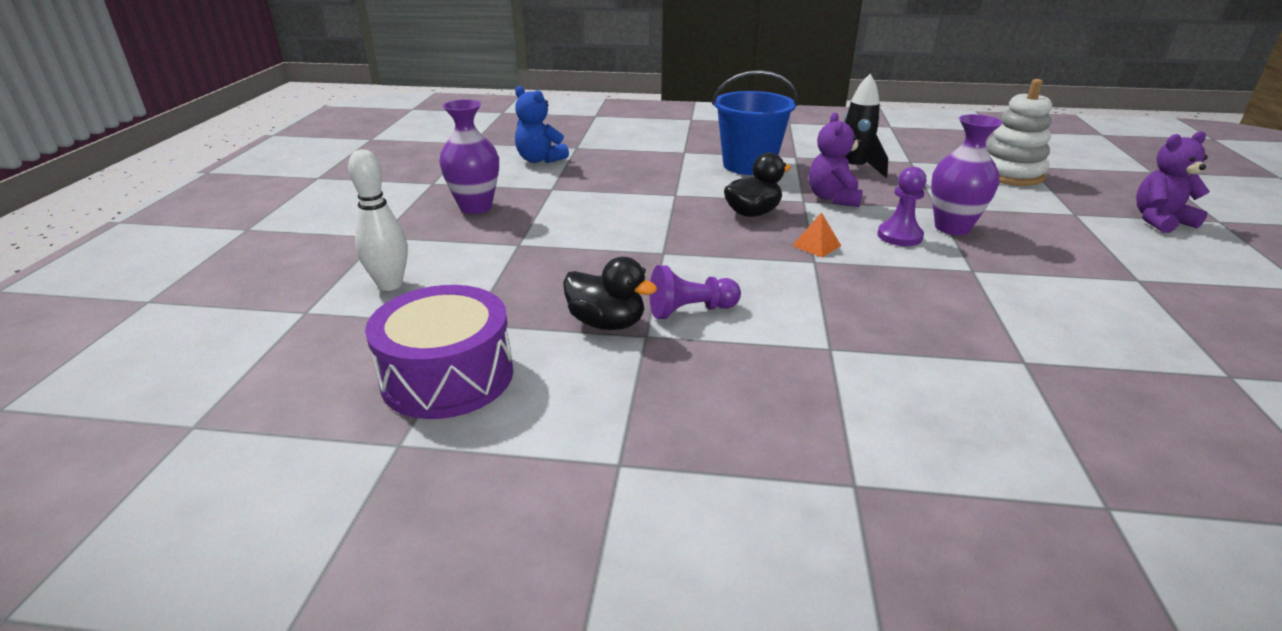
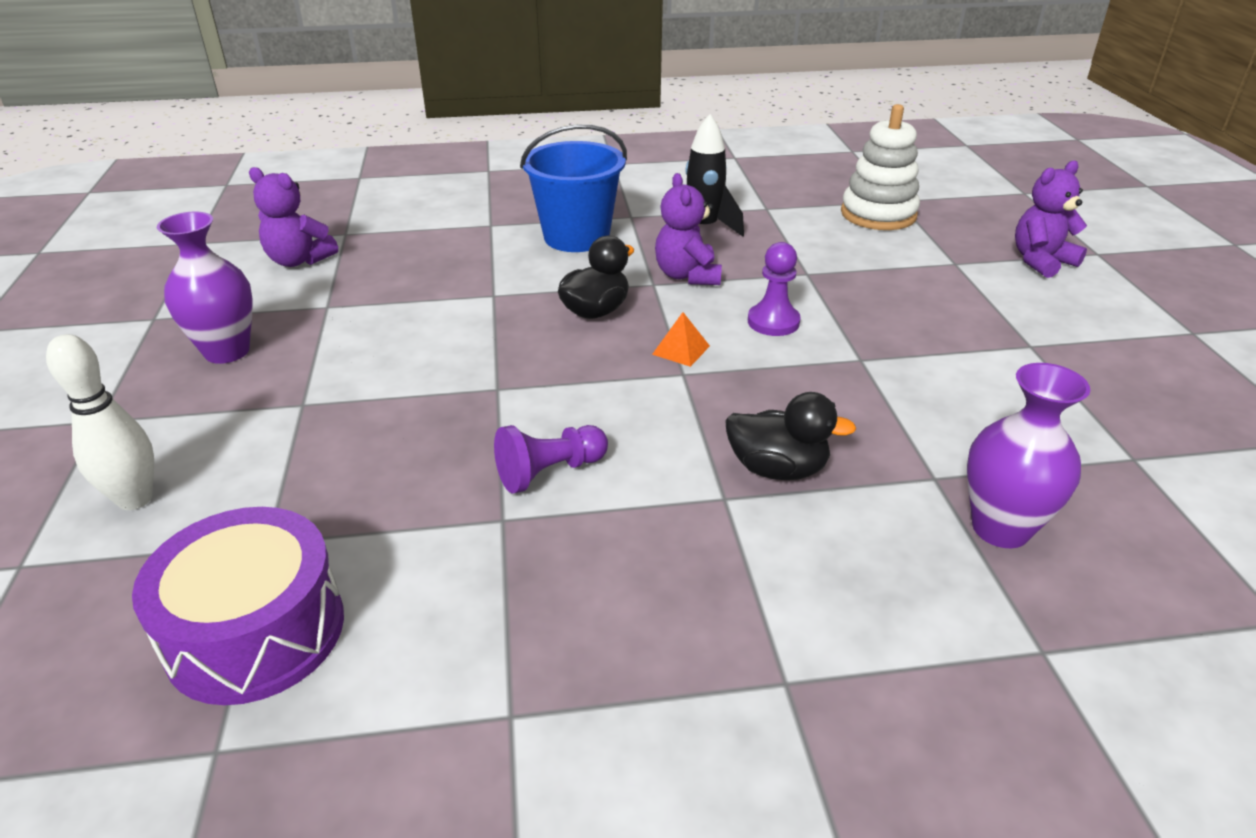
camera: 15 degrees left, 5 degrees up
(540, 160) = (299, 260): blue teddy bear -> purple teddy bear
(607, 323) = (449, 509): black duck -> black duck (777, 469)
(952, 228) = (829, 301): purple vase -> purple vase (1000, 528)

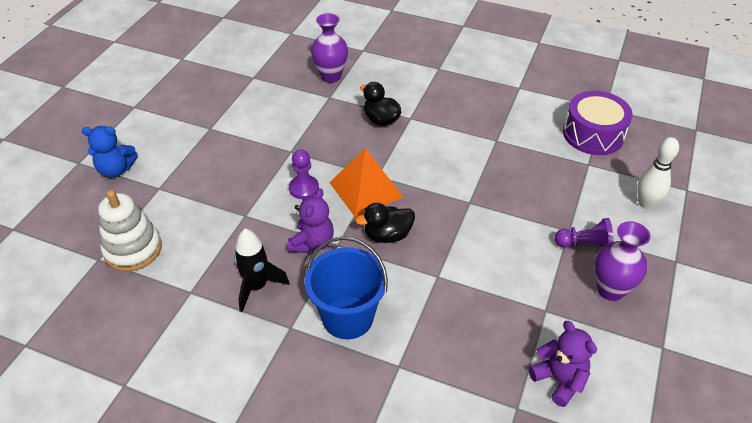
camera: 150 degrees left, 10 degrees up
(549, 472) = (468, 151): purple pawn -> purple pawn (584, 244)
(681, 350) = (366, 189): orange pyramid -> orange pyramid, size x2.30
(1041, 261) = (116, 170): purple teddy bear -> blue teddy bear

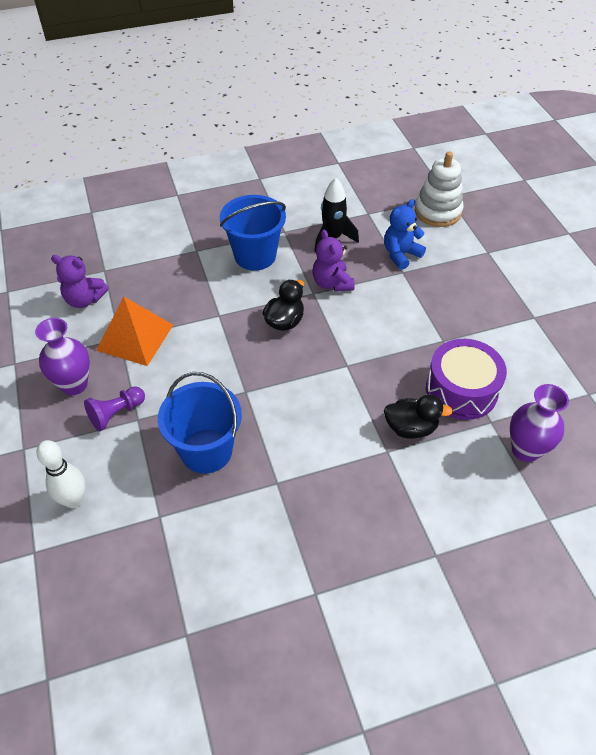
camera: 140 degrees right, 5 degrees up
(116, 170) = (537, 244): blue teddy bear -> blue teddy bear (401, 254)
(304, 188) = (390, 317): purple pawn -> none
(366, 189) = (341, 347): orange pyramid -> orange pyramid (135, 337)
(530, 181) = (206, 451): none -> blue bucket
(593, 134) = (177, 570): purple drum -> purple drum (461, 390)

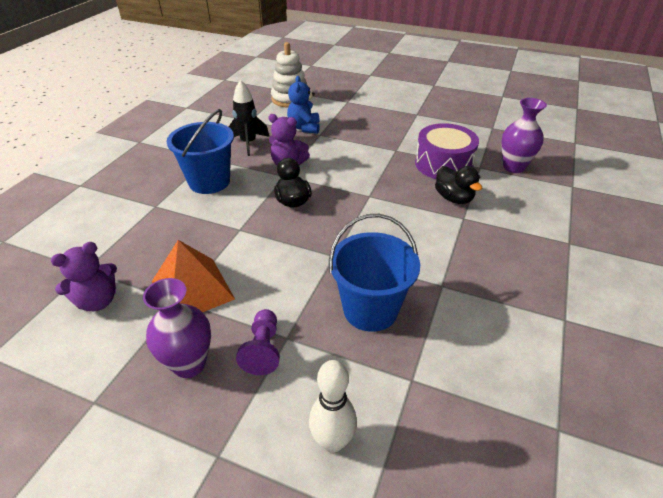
camera: 50 degrees left, 10 degrees down
(411, 428) = (453, 198): black duck -> black duck turned 105 degrees clockwise

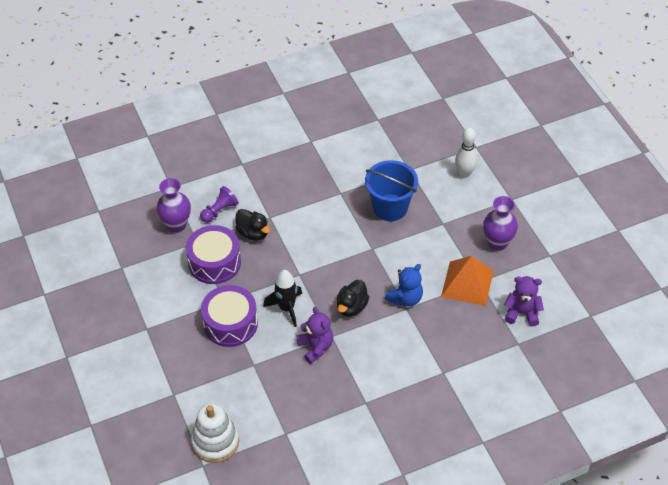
camera: 135 degrees left, 10 degrees up
(209, 182) = (388, 371): blue bucket -> none
(248, 143) = (319, 398): black rocket -> black rocket (286, 308)
(263, 349) = (459, 226): purple pawn -> purple pawn (219, 211)
(304, 128) = (254, 384): blue teddy bear -> blue teddy bear (405, 298)
(370, 143) = (230, 323): none -> purple drum
(453, 198) = (253, 233): black duck -> black duck turned 120 degrees clockwise

